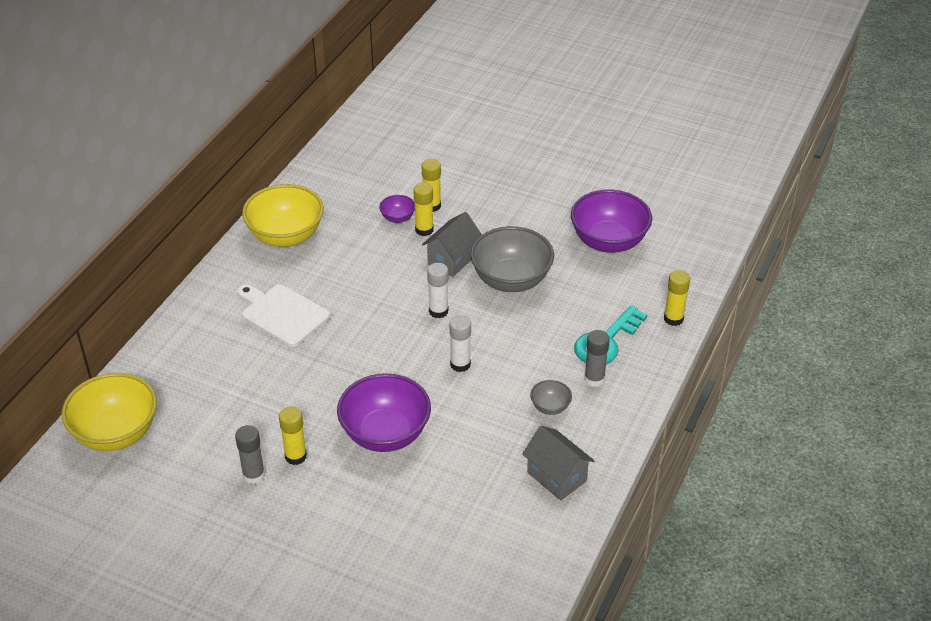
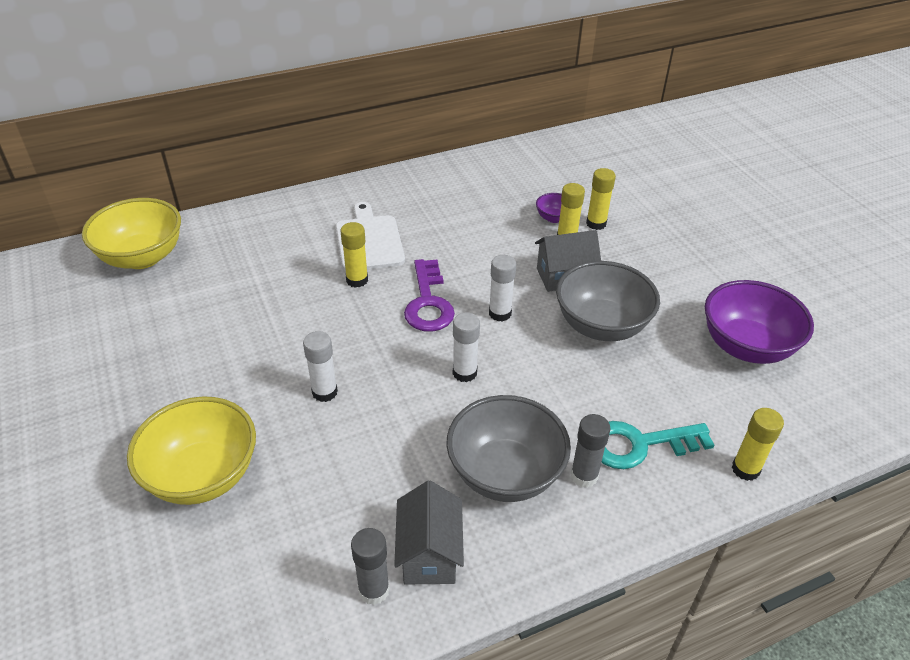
camera: 40 degrees right, 0 degrees up
(253, 475) = (183, 354): grey glue stick -> grey glue stick (374, 590)
(286, 236) = (445, 185): yellow bowl -> yellow bowl (203, 475)
(295, 456) = (232, 361): yellow glue stick -> yellow glue stick (357, 280)
(381, 333) = (428, 302): none -> purple key
(385, 434) = (324, 392): purple bowl -> white glue stick
(550, 407) = (505, 473): grey bowl -> grey bowl, size x2.18

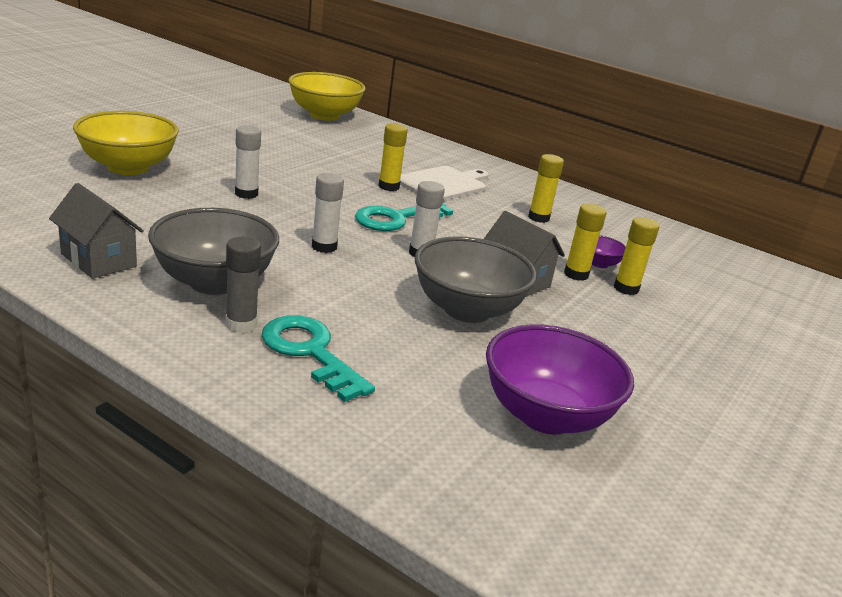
camera: 55 degrees right, 15 degrees down
(374, 590) = (49, 243): grey glue stick -> none
(428, 302) = (396, 219): purple key -> turquoise key
(429, 554) = (99, 260): grey house -> grey house turned 75 degrees clockwise
(745, 469) = (331, 432): yellow glue stick -> yellow glue stick (538, 218)

